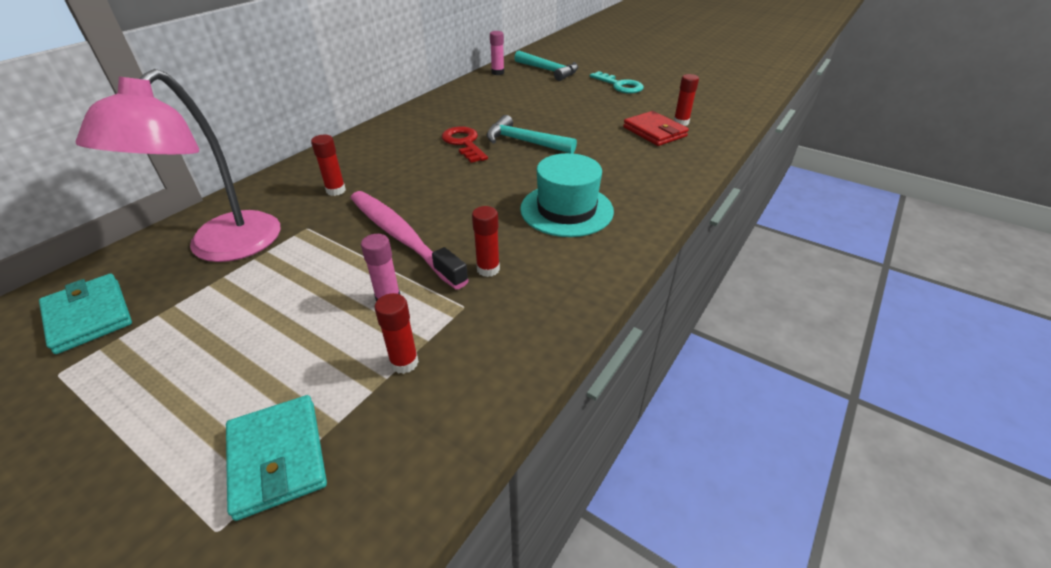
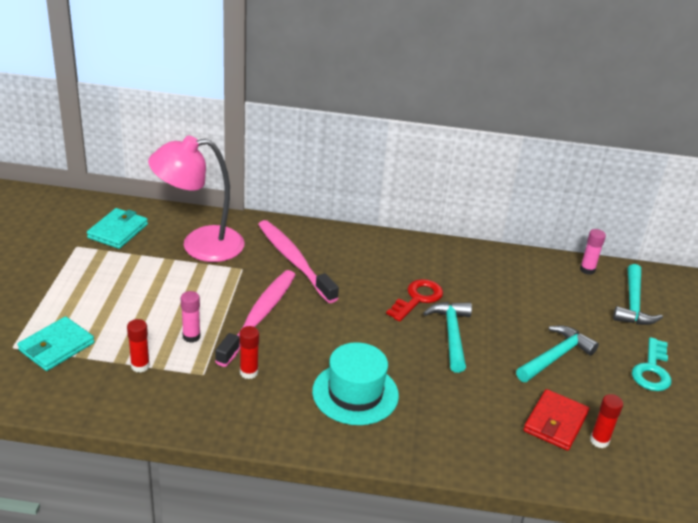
camera: 60 degrees right, 5 degrees down
(336, 190) = (294, 261): red glue stick -> pink toothbrush
(583, 111) = (555, 357): none -> turquoise hammer

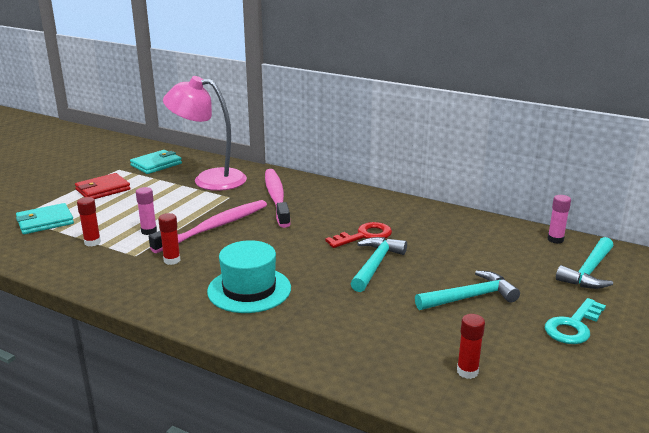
camera: 25 degrees right, 10 degrees down
(555, 422) = (429, 347): red wallet -> red wallet (103, 189)

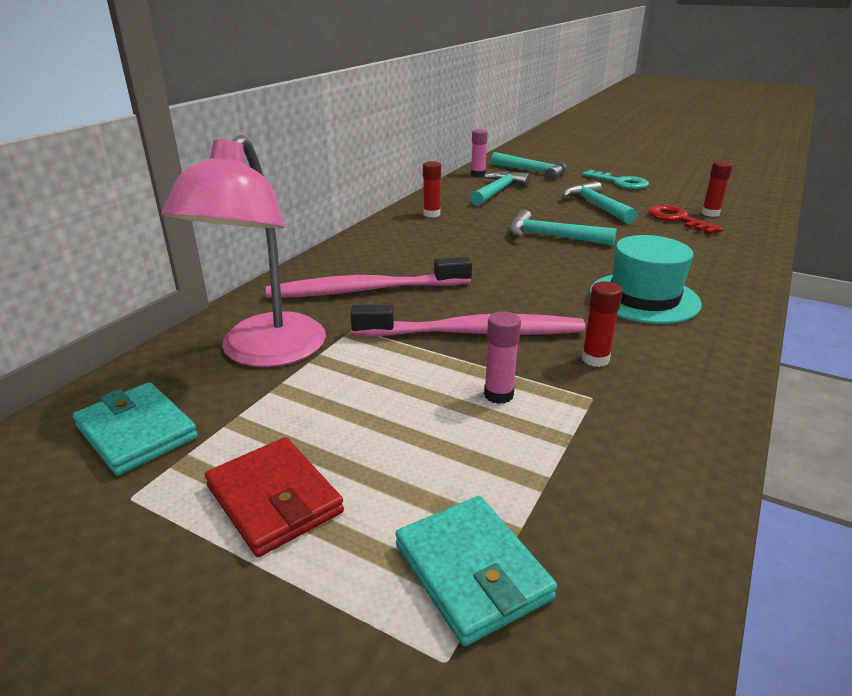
camera: 90 degrees left, 5 degrees up
(92, 242) = (561, 459): red glue stick -> red glue stick (431, 214)
(214, 227) = (473, 333): pink toothbrush -> pink toothbrush turned 135 degrees clockwise
(364, 236) = (484, 240): red key -> red key (677, 219)
(499, 247) = (498, 191): none -> turquoise hammer

